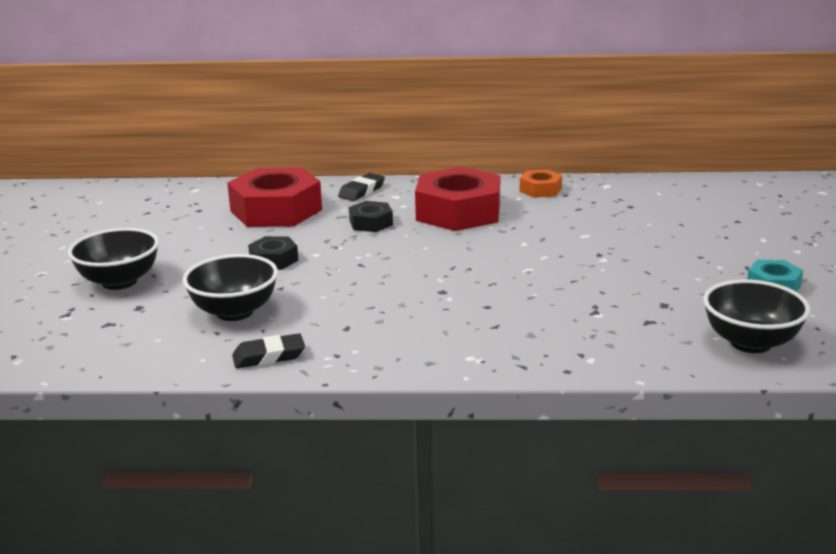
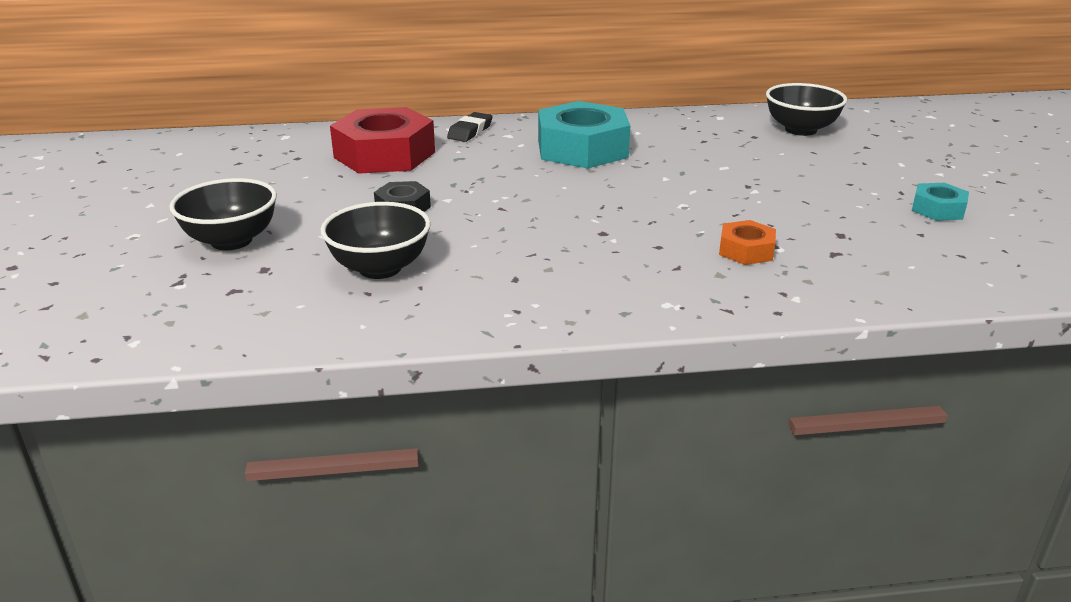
camera: 10 degrees left, 5 degrees up
(269, 356) = (439, 317): black eraser -> none
(371, 223) = (494, 164): black nut -> none
(458, 212) = (582, 149): red nut -> turquoise nut
(540, 190) = (656, 123): orange nut -> orange nut (746, 250)
(750, 343) = (949, 270): black bowl -> black bowl (800, 130)

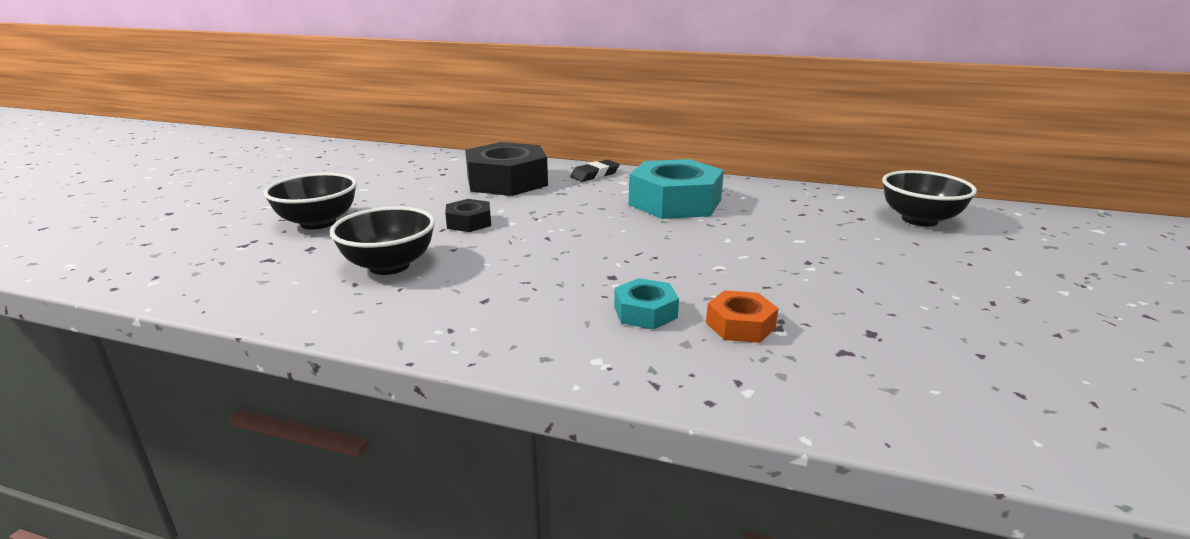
camera: 25 degrees right, 5 degrees down
(384, 155) = (507, 181): red nut -> black nut
(938, 209) = (1028, 331): turquoise nut -> turquoise nut (645, 312)

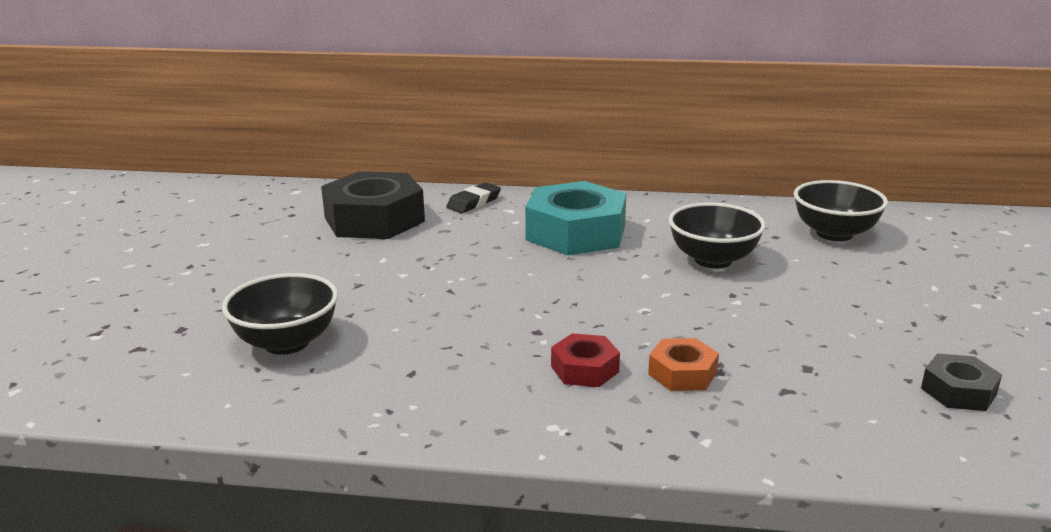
camera: 10 degrees left, 0 degrees up
(318, 223) = (172, 295): black bowl -> black bowl (713, 260)
(469, 222) = (353, 279): black nut -> black nut (958, 391)
(645, 312) = (584, 369): turquoise nut -> red nut

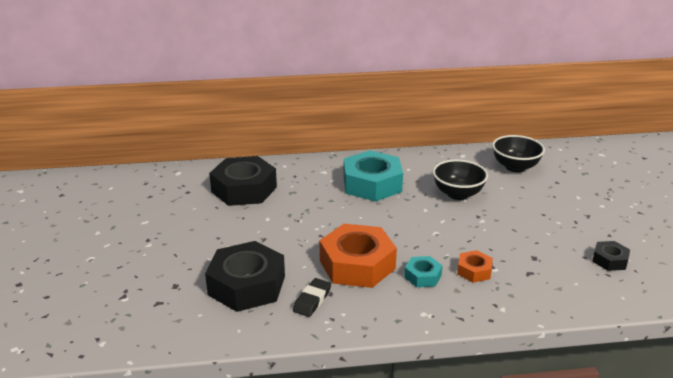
camera: 15 degrees left, 5 degrees up
(286, 343) = (247, 285): black bowl -> black nut
(474, 202) = (299, 168): black eraser -> black eraser (312, 300)
(482, 337) = (357, 265): none -> orange nut
(584, 369) = (422, 276): red nut -> turquoise nut

